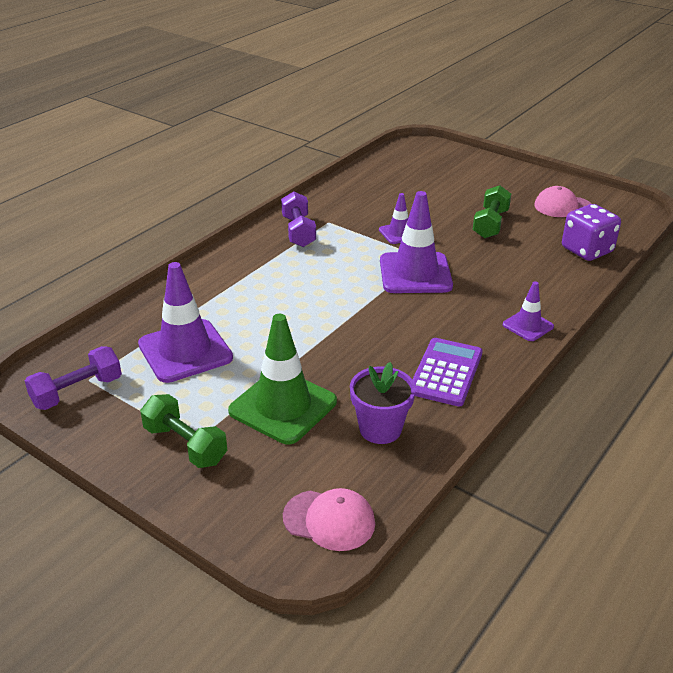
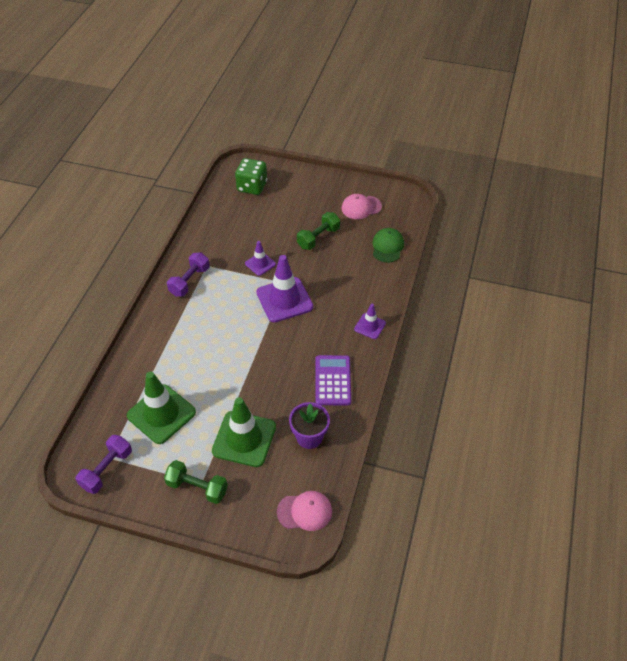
camera: 20 degrees left, 15 degrees up
(185, 351) = (161, 414): purple traffic cone -> green traffic cone
(298, 231) = (189, 281): purple dumbbell -> purple dumbbell turned 60 degrees clockwise
(423, 164) = (252, 187): none -> green dice
(490, 224) = (318, 238): green dumbbell -> green dumbbell turned 45 degrees clockwise
(587, 250) = (387, 247): purple dice -> green cap

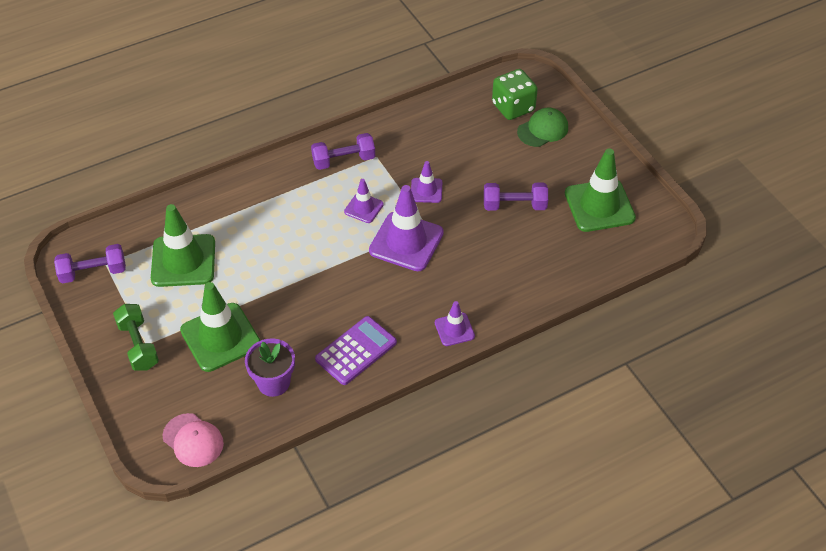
camera: 45 degrees right, 0 degrees up
(236, 299) = (363, 208): none -> purple traffic cone
(318, 238) = (514, 205): green dumbbell -> purple dumbbell
(361, 207) = (599, 206): pink cap -> green traffic cone
(387, 247) = (574, 266): green cap -> green cap (543, 130)

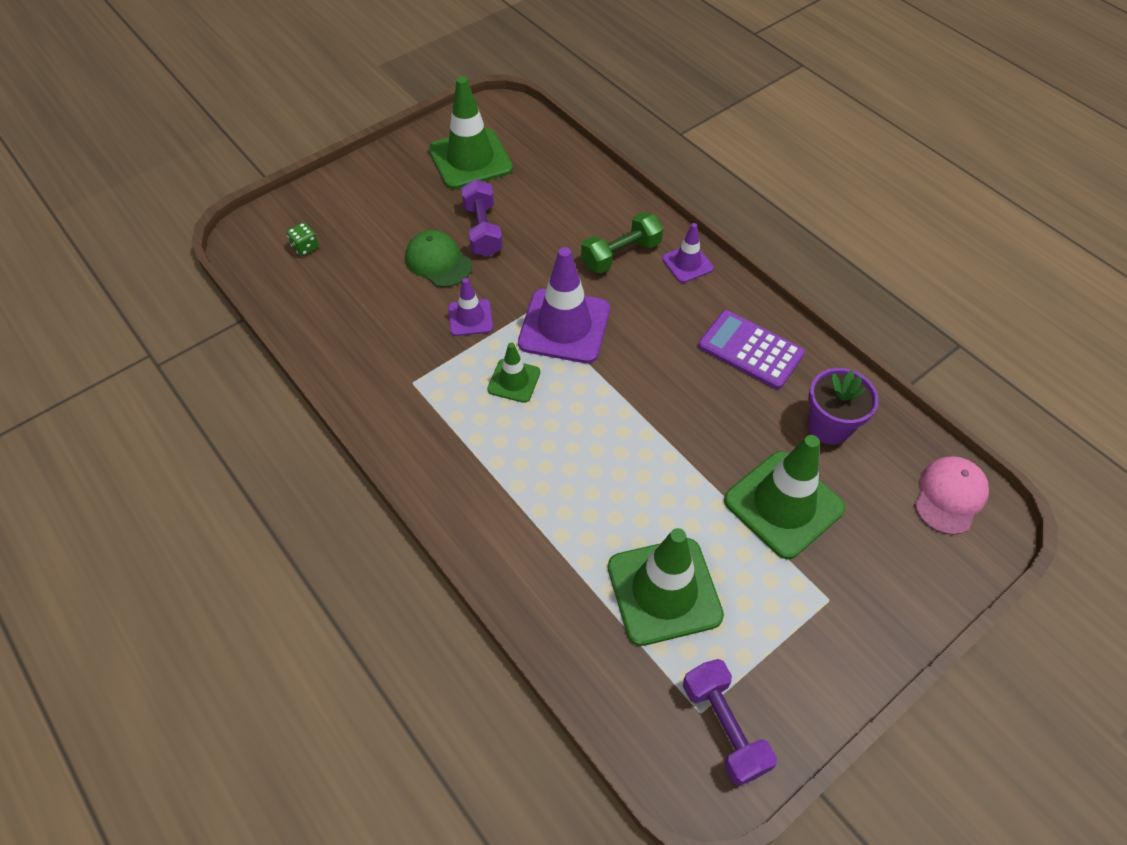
camera: 100 degrees left, 5 degrees up
(138, 345) = (835, 609): green dumbbell -> green dumbbell (621, 255)
(343, 160) = (424, 420): purple dumbbell -> none
(363, 208) = (514, 381): purple traffic cone -> green traffic cone
(513, 107) = (305, 247): green dice -> green dice, size x0.47
(543, 130) = (346, 215): green cap -> green cap (438, 261)

